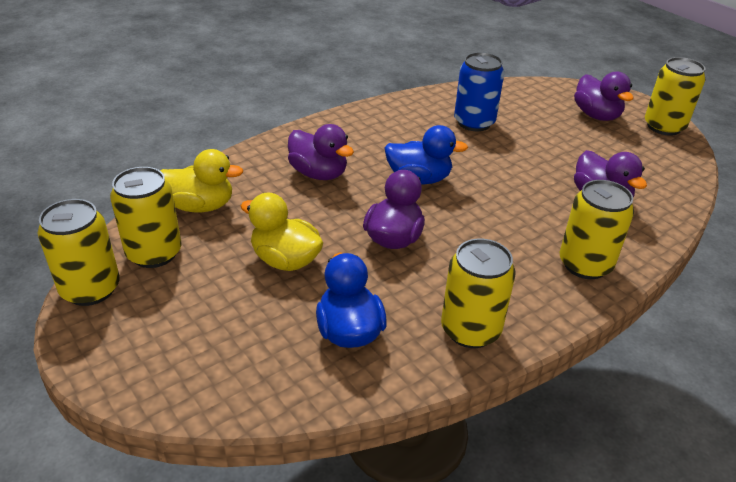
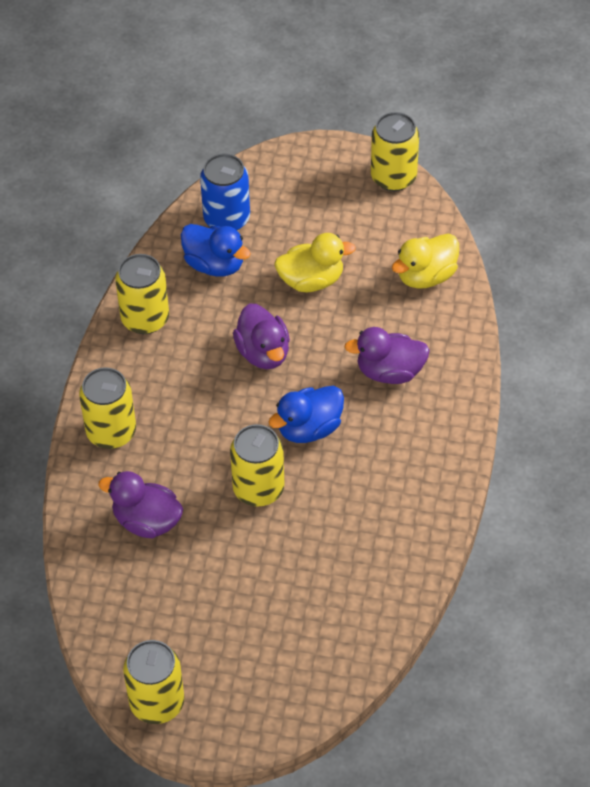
camera: 140 degrees right, 15 degrees up
(154, 253) = (397, 223): yellow can -> yellow can (258, 489)
(474, 123) = (340, 550): blue can -> blue can (226, 219)
(596, 115) = (237, 667): purple duck -> none

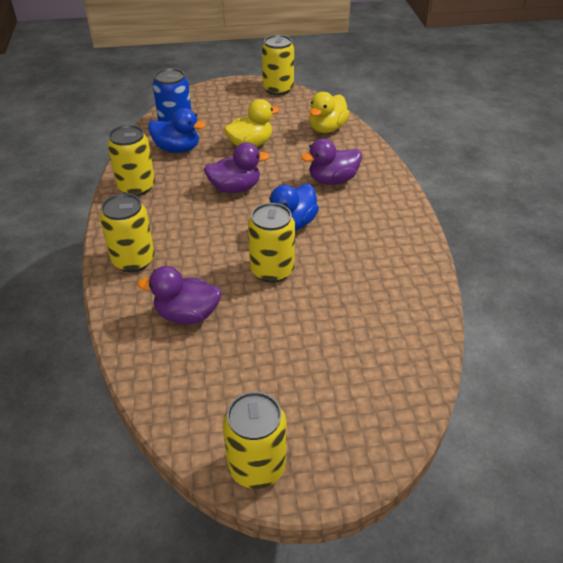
camera: 20 degrees left, 10 degrees down
(263, 353) = (235, 188): purple duck -> purple duck turned 60 degrees counterclockwise

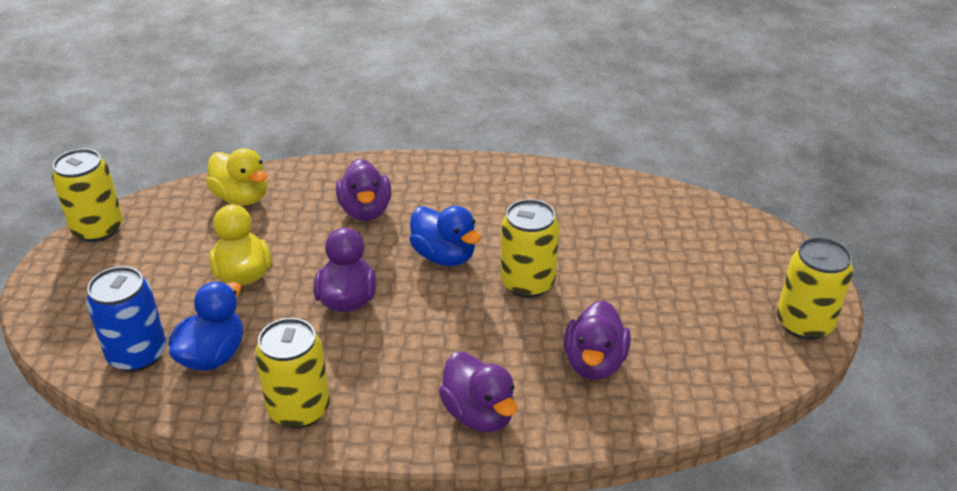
camera: 80 degrees left, 5 degrees down
(133, 260) = (479, 414): yellow can -> purple duck

